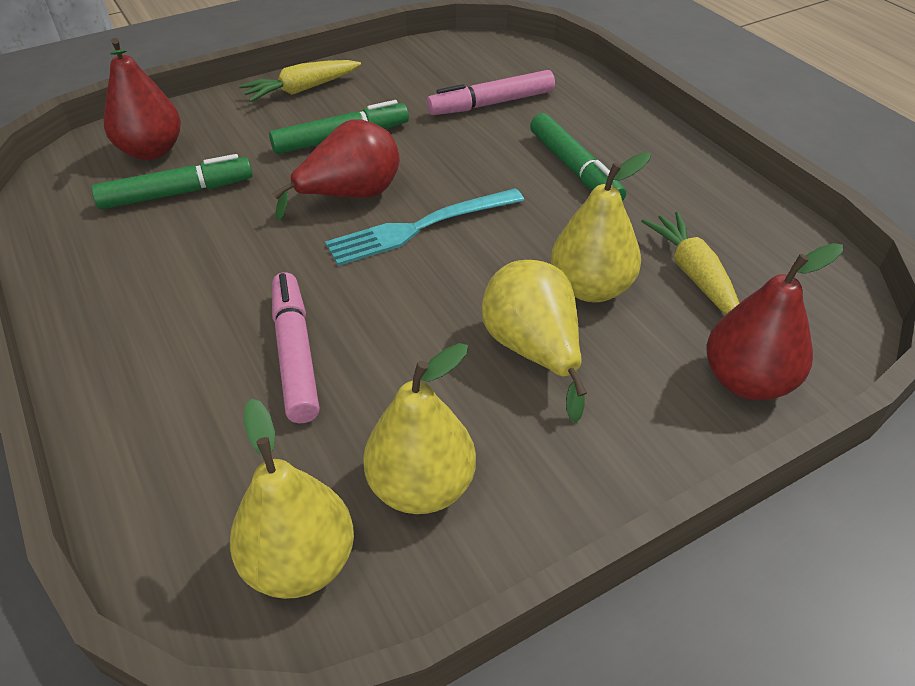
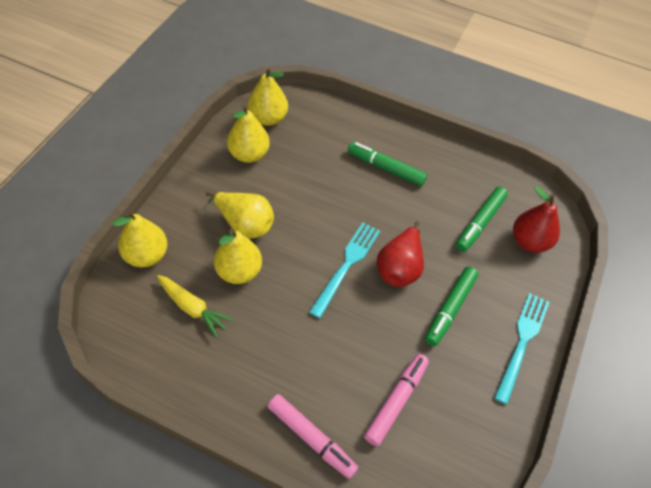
camera: 140 degrees right, 10 degrees up
(295, 354) = (336, 175): pink marker -> pink marker (311, 438)
(302, 89) = (522, 341): yellow carrot -> turquoise fork
(574, 168) = (299, 361): green marker -> green marker (386, 168)
(747, 381) = (146, 255): red pear -> yellow pear

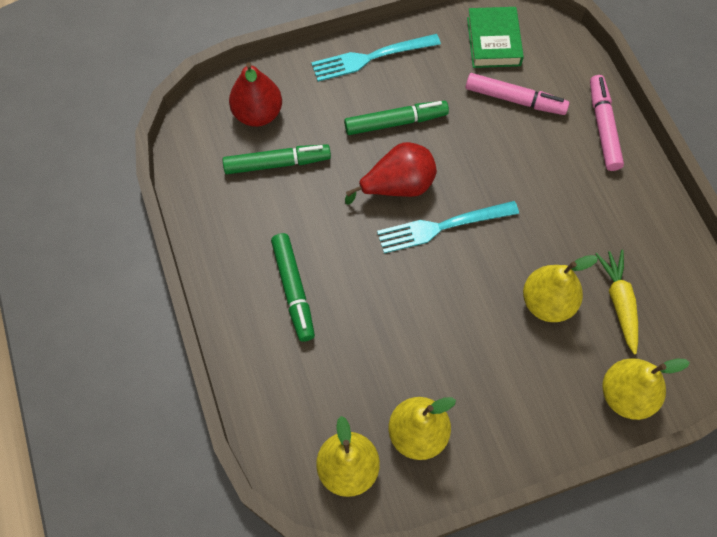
camera: 130 degrees left, 10 degrees up
(244, 224) = (499, 348): yellow pear -> none
(396, 401) = (514, 99): pink marker -> pink marker turned 150 degrees counterclockwise
(463, 441) = (493, 41): none -> green book

